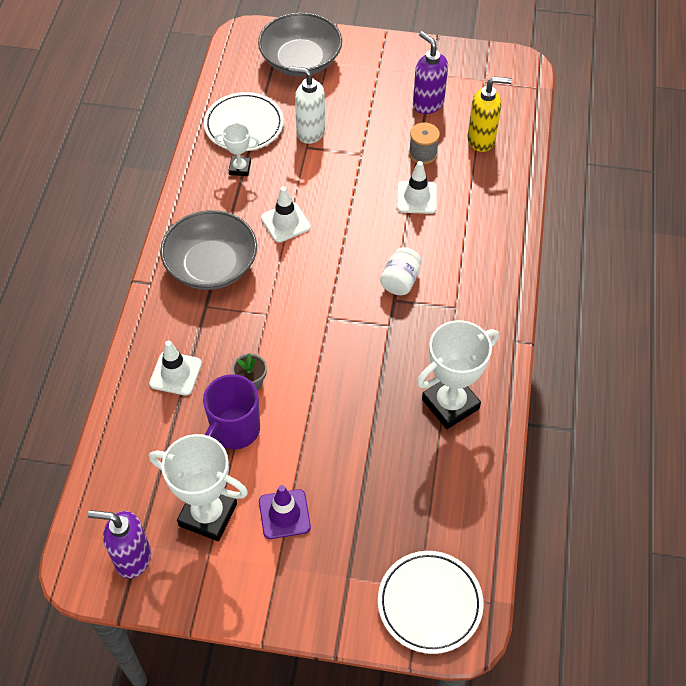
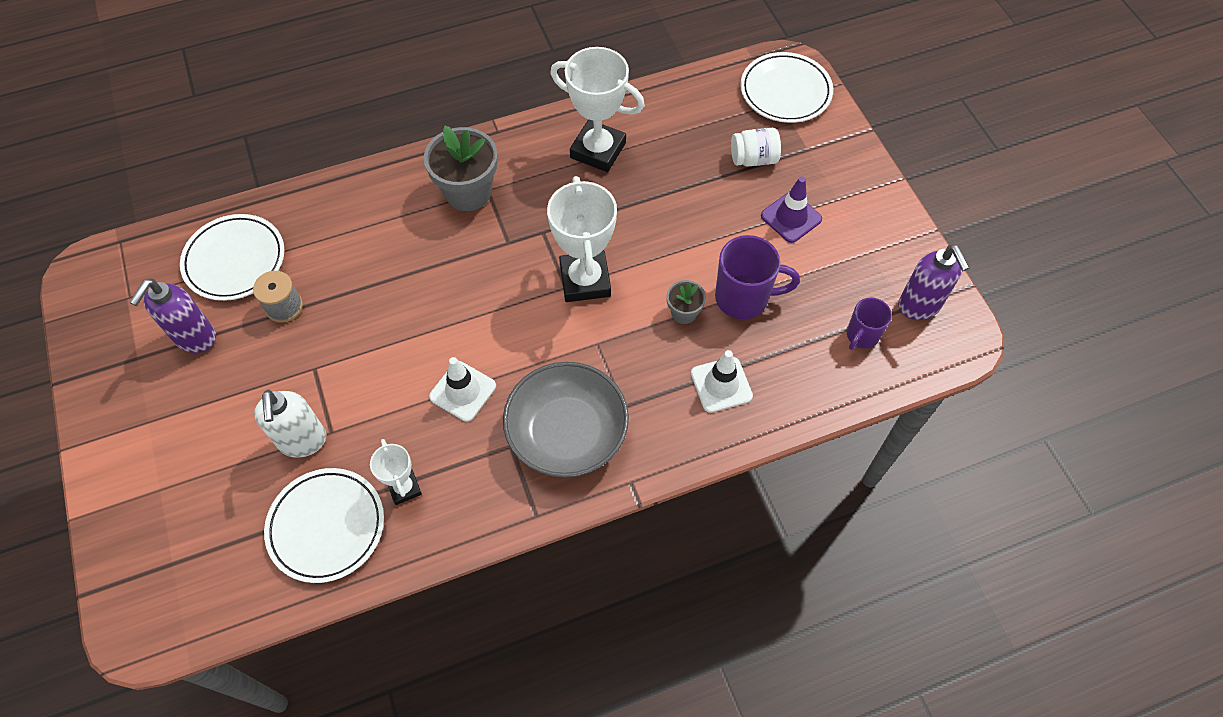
camera: 120 degrees left, 5 degrees up
(141, 495) = (861, 336): none -> purple mug
(208, 515) = (836, 272): white trophy -> white trophy (585, 280)
(301, 60) = (168, 525): grey bowl -> none
(400, 281) = (481, 247): white jar -> white jar (753, 159)
(416, 197) = (356, 283): white traffic cone -> none
(460, 294) = (468, 192): none -> grey flower pot
(481, 140) = (235, 260): yellow soap dispenser -> white plate

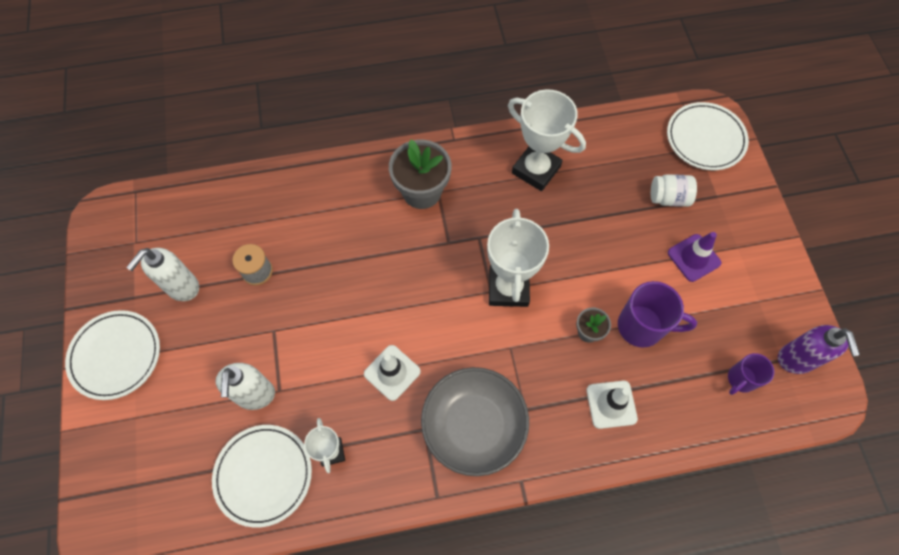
camera: 10 degrees right, 5 degrees up
(195, 338) = (182, 287): purple soap dispenser -> white soap dispenser
(235, 260) = (223, 223): white plate -> white plate (116, 356)

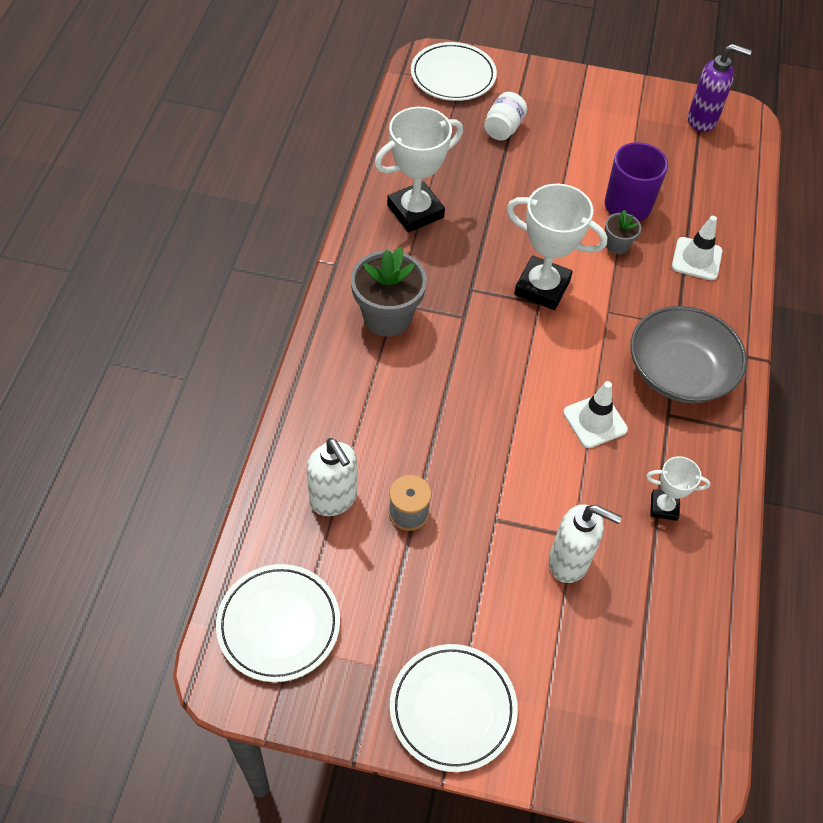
camera: 70 degrees left, 10 degrees down
(182, 287) = (391, 603): white soap dispenser -> white soap dispenser (334, 499)
(263, 475) = (668, 582): white plate -> white plate (278, 624)
(694, 258) = (575, 139): purple traffic cone -> none
(740, 379) = (706, 162): purple mug -> none

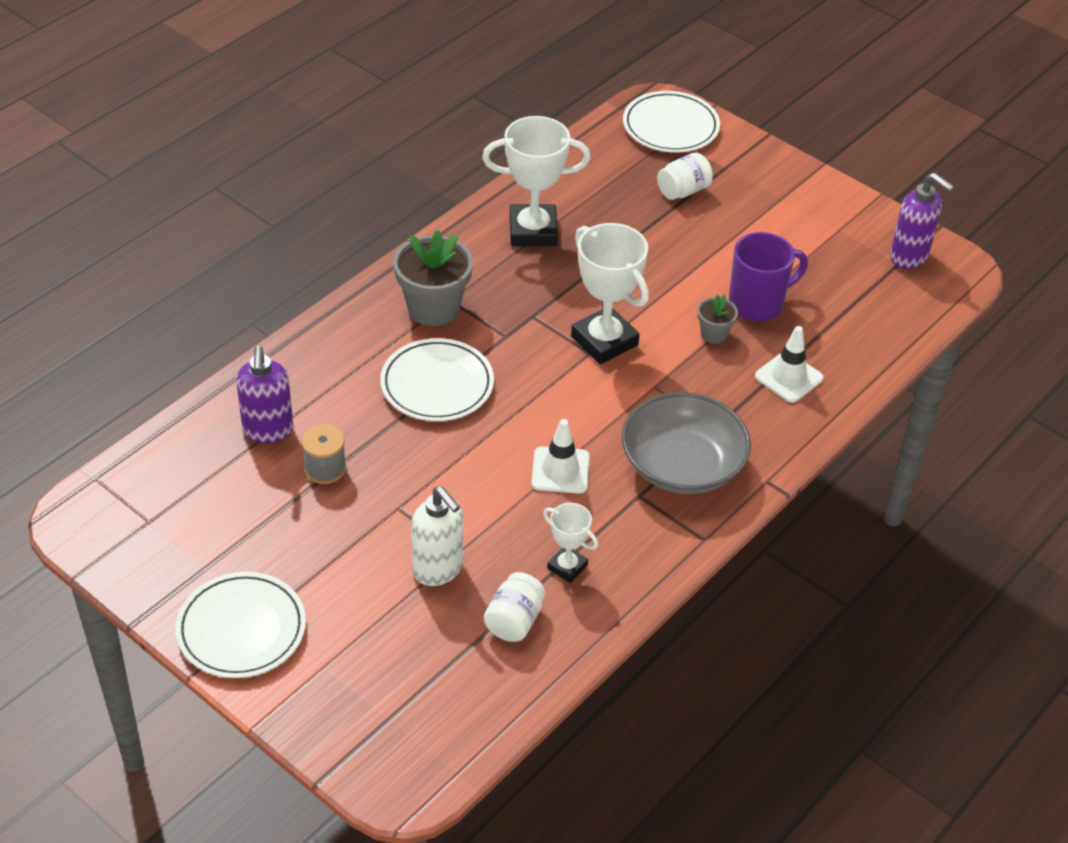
camera: 30 degrees right, 10 degrees down
(278, 624) = (147, 502): white plate -> white plate (437, 384)
(334, 499) = (268, 430): white soap dispenser -> purple soap dispenser
(661, 578) = (514, 621): none -> white jar

